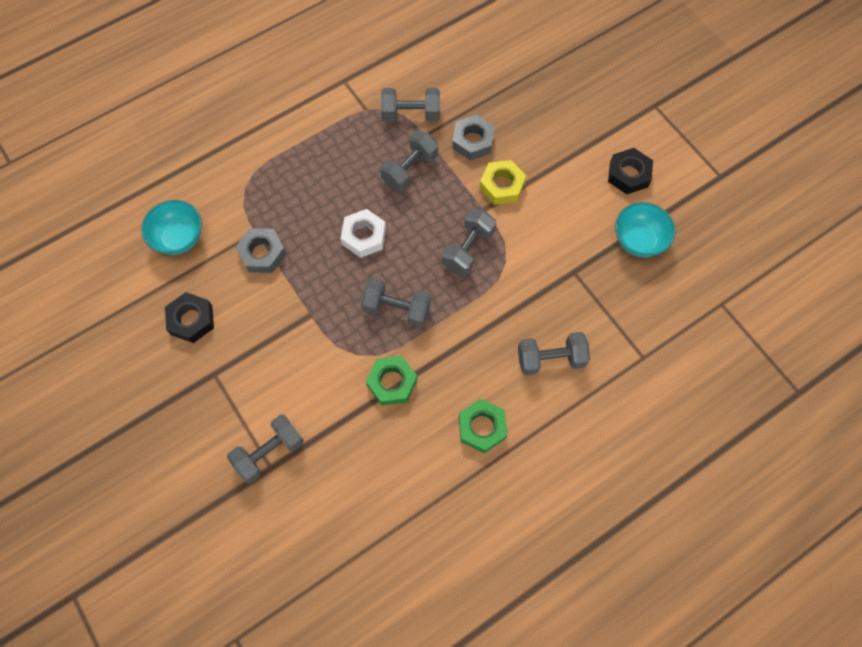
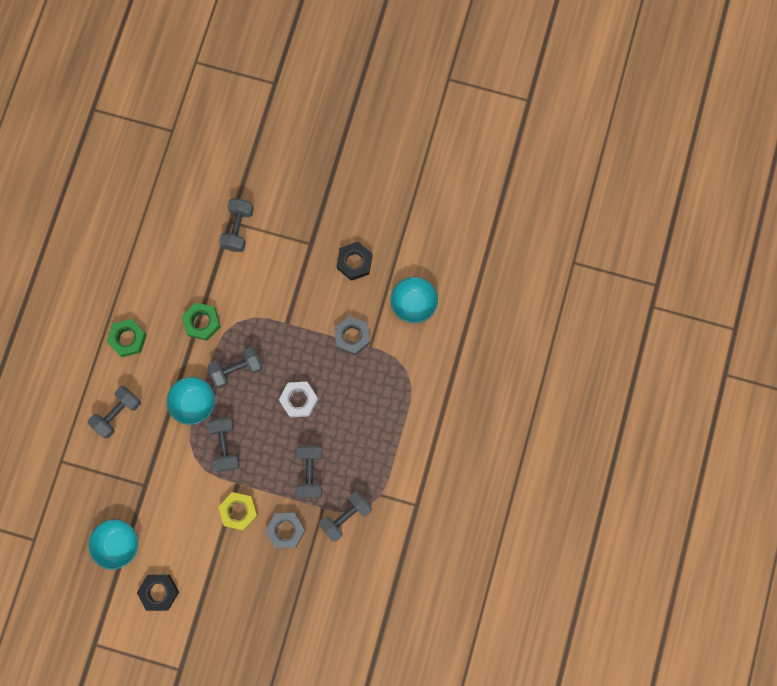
camera: 140 degrees right, 10 degrees up
(465, 310) = (194, 403): none -> turquoise bowl

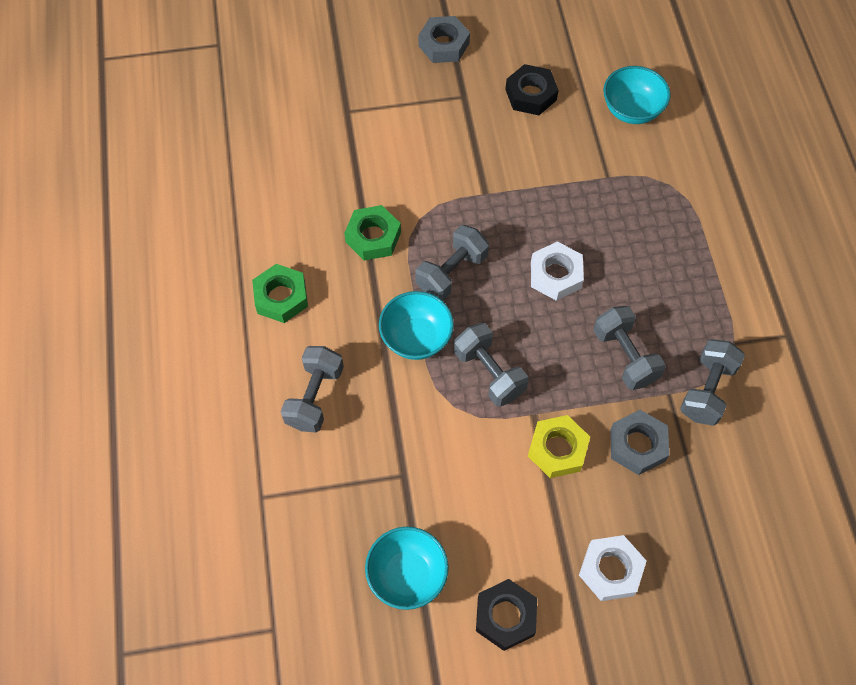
camera: 25 degrees left, 15 degrees down
(229, 594) = (610, 570): none -> white nut
(238, 229) = (362, 115): grey dumbbell -> none
(352, 336) = (578, 175): grey nut -> grey nut (444, 44)

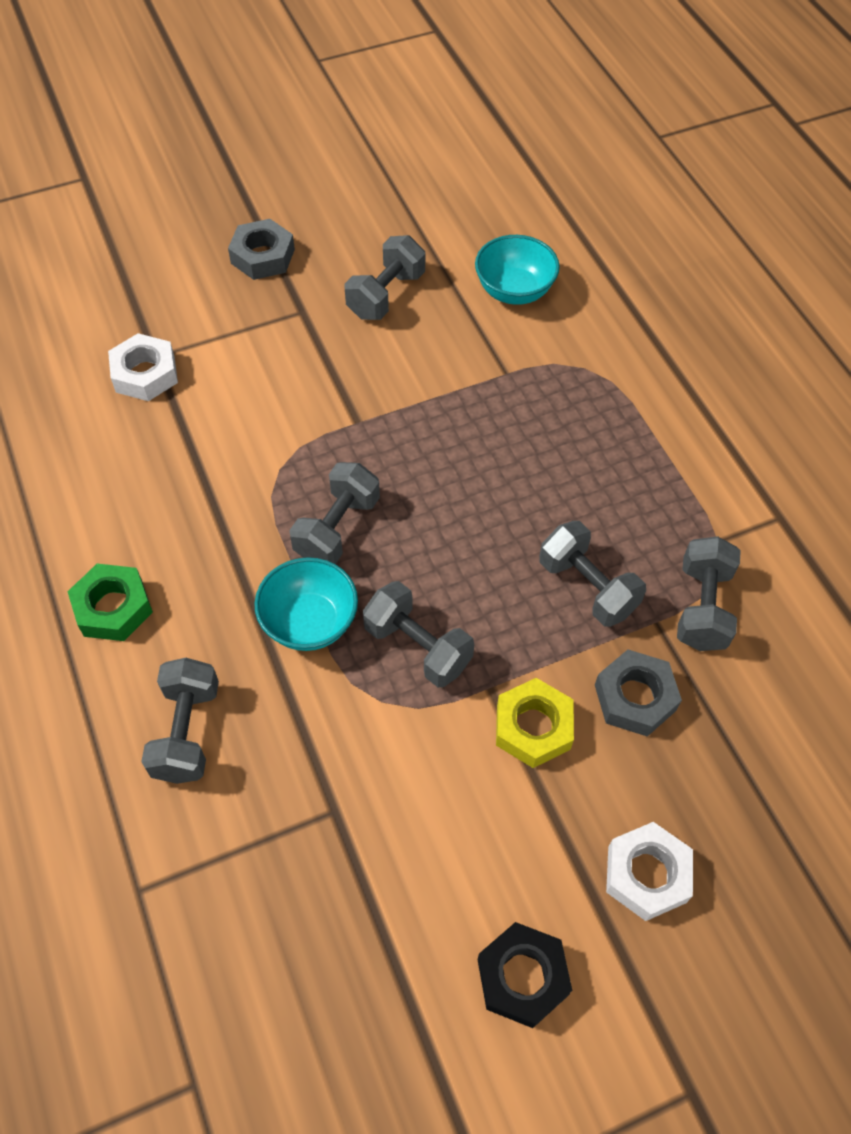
camera: 15 degrees left, 5 degrees down
(373, 237) = (223, 504): green nut -> none
(407, 575) = (371, 953): turquoise bowl -> none
(531, 95) = (386, 295): black nut -> grey dumbbell
(555, 275) = (472, 504): white nut -> white nut (145, 374)

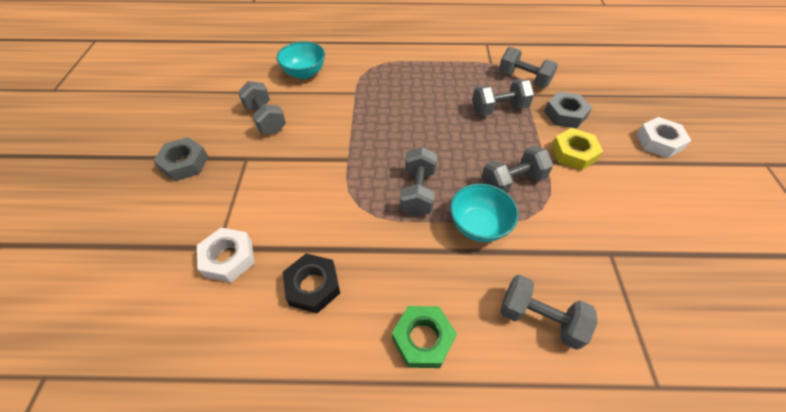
camera: 65 degrees left, 5 degrees down
(337, 528) = (418, 192): grey dumbbell -> grey dumbbell turned 45 degrees clockwise
(522, 977) = (713, 203): black nut -> black nut (313, 286)

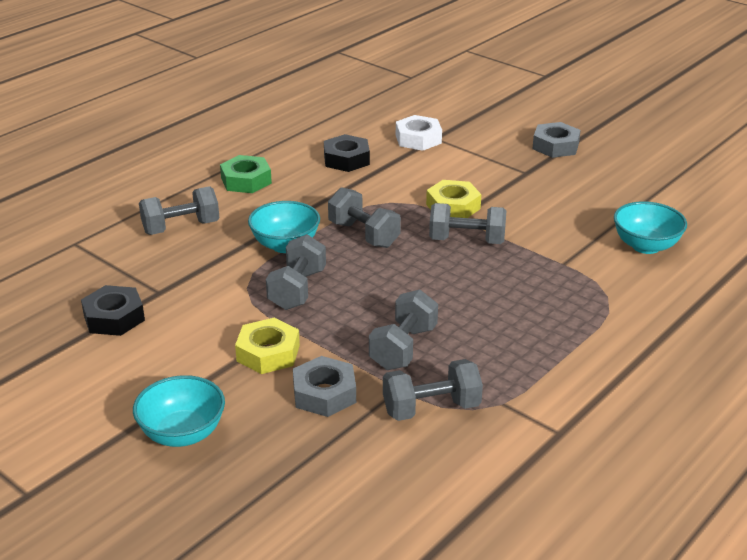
camera: 130 degrees right, 20 degrees down
(266, 119) = (577, 197): grey dumbbell -> grey dumbbell (466, 241)
(333, 169) = (453, 206): none -> yellow nut
(659, 142) = (182, 434): white nut -> turquoise bowl
(660, 253) = (114, 317): none -> black nut

